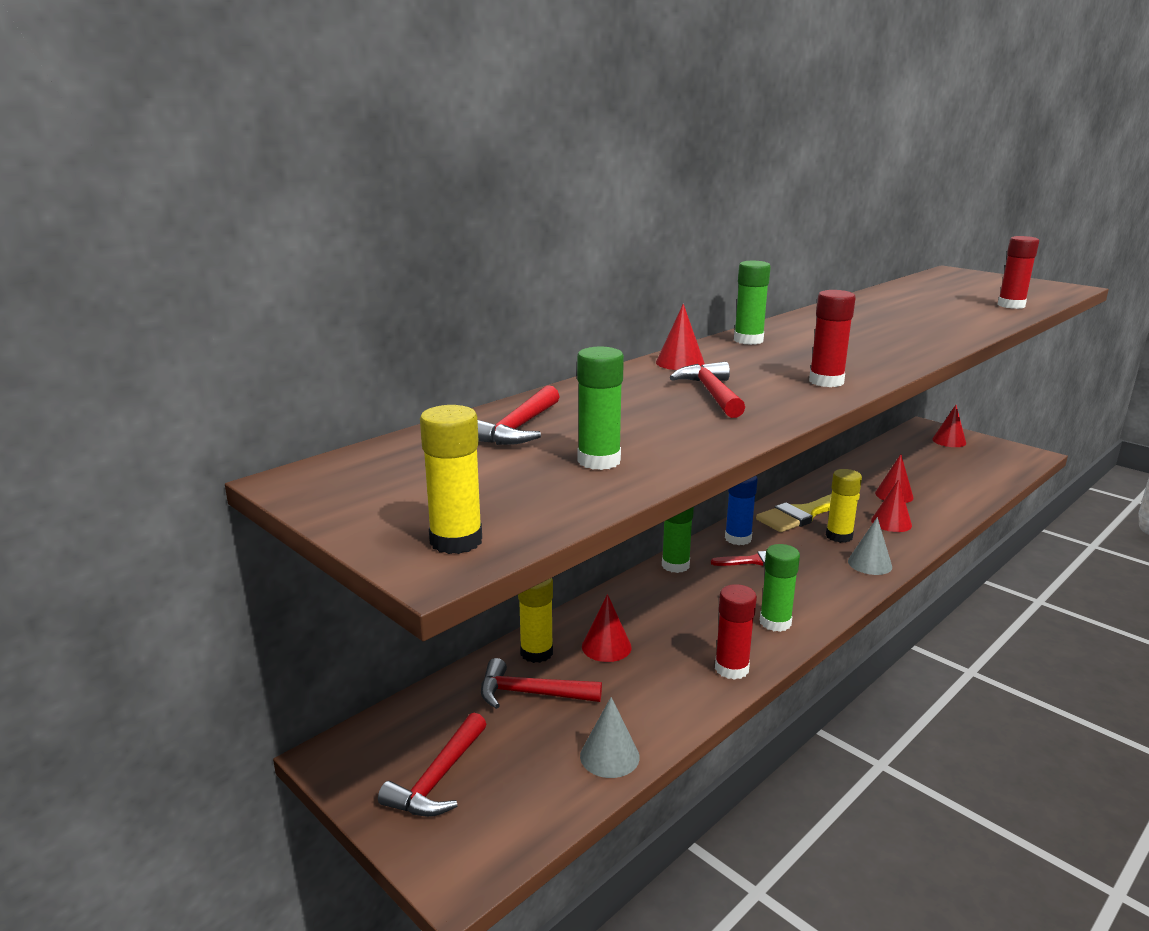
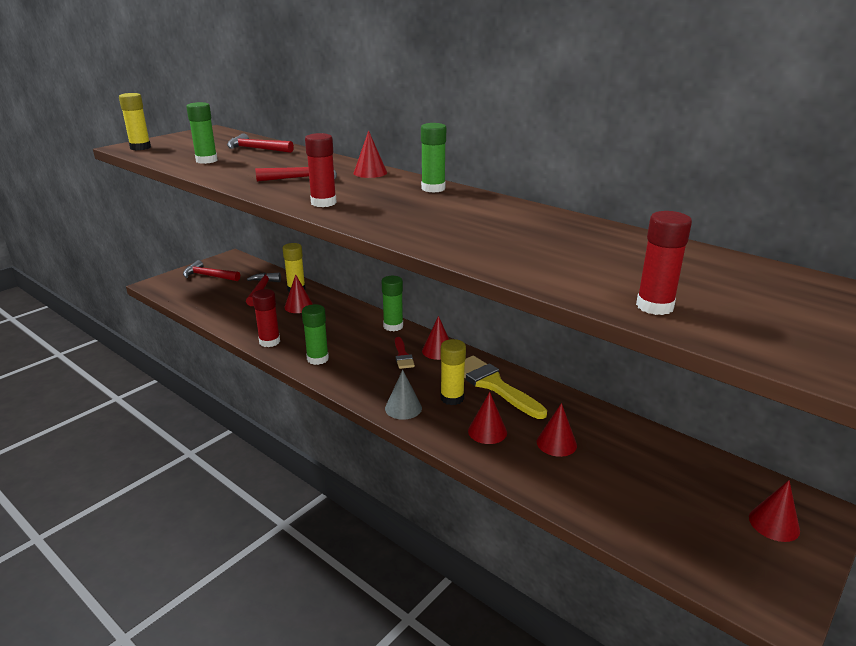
camera: 85 degrees right, 5 degrees up
(609, 756) = (208, 309): grey cone -> none
(738, 538) = (438, 351): blue glue stick -> red cone

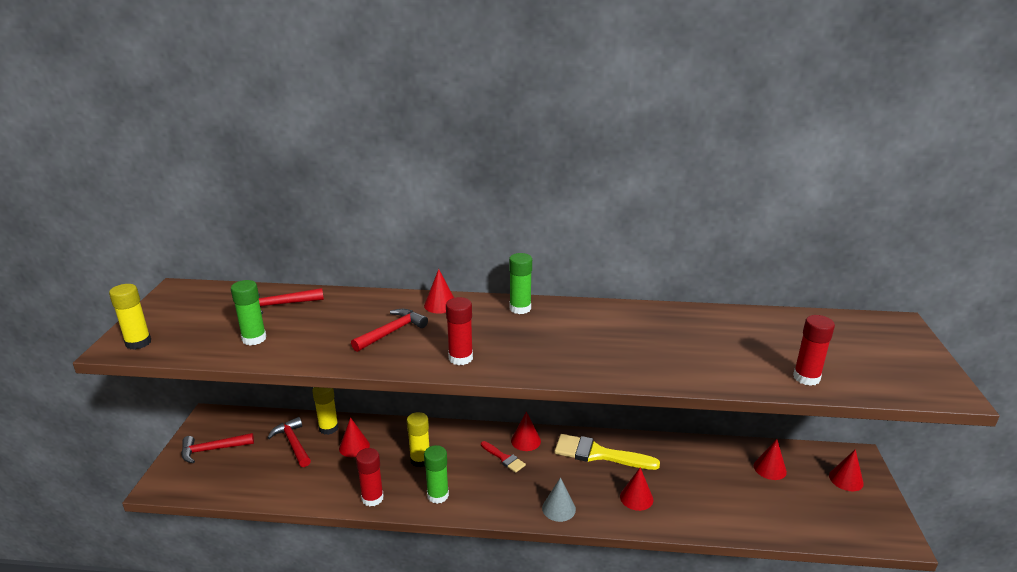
camera: 35 degrees left, 0 degrees up
(393, 326) = (464, 432): green glue stick -> none
(452, 398) = (583, 481): yellow glue stick -> yellow glue stick (420, 460)
(556, 443) = (687, 484): red cone -> red cone (770, 468)

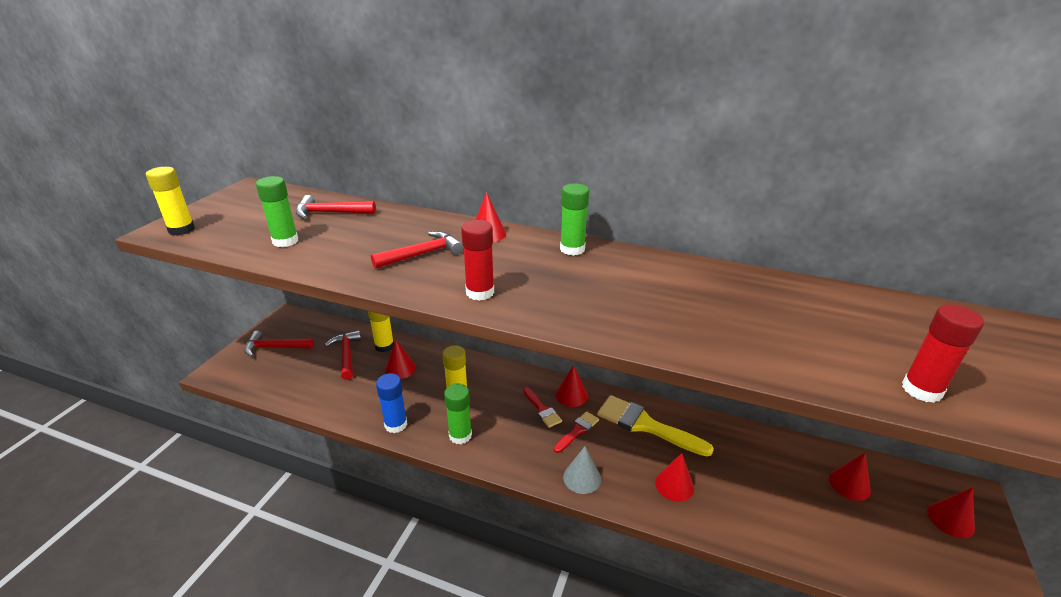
camera: 15 degrees right, 5 degrees up
(372, 498) = (396, 424): red glue stick -> blue glue stick
(541, 470) = (577, 431): none -> red brush

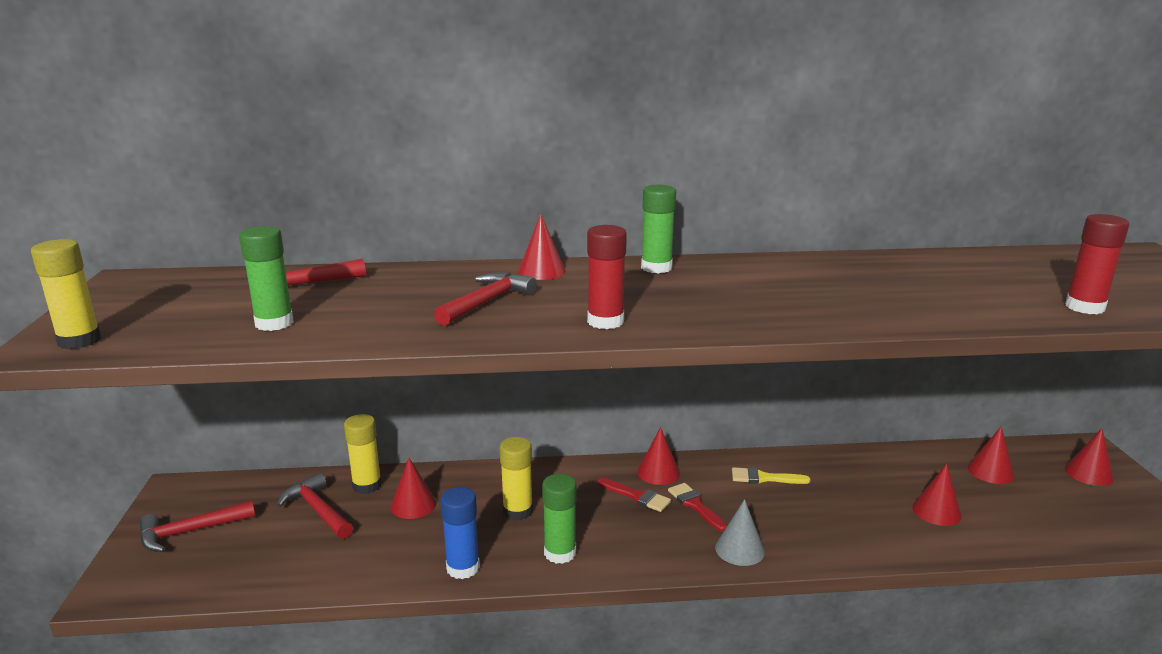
camera: 25 degrees left, 10 degrees down
(577, 431) = (695, 505): red brush -> red brush turned 45 degrees counterclockwise
(646, 425) = (764, 478): yellow brush -> yellow brush, size x0.53
(674, 485) = (838, 524): red cone -> red cone (936, 511)

